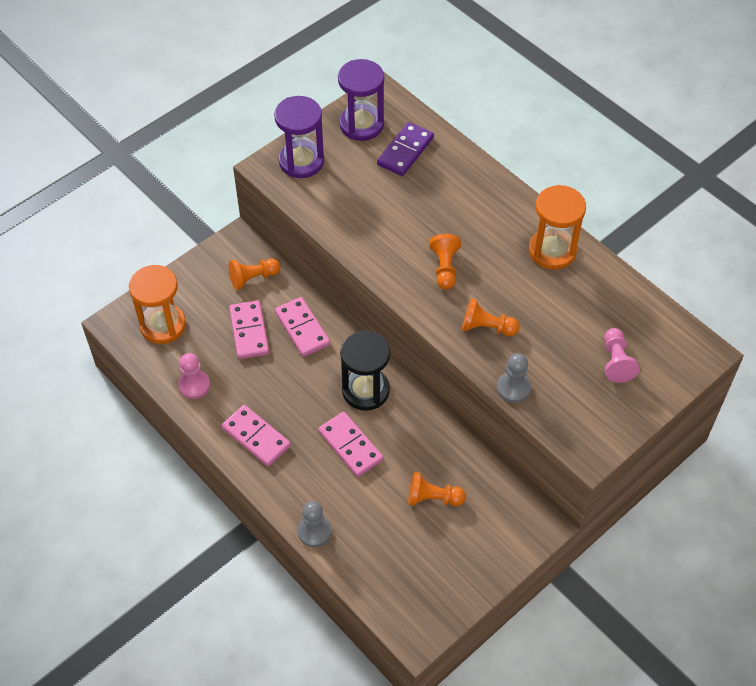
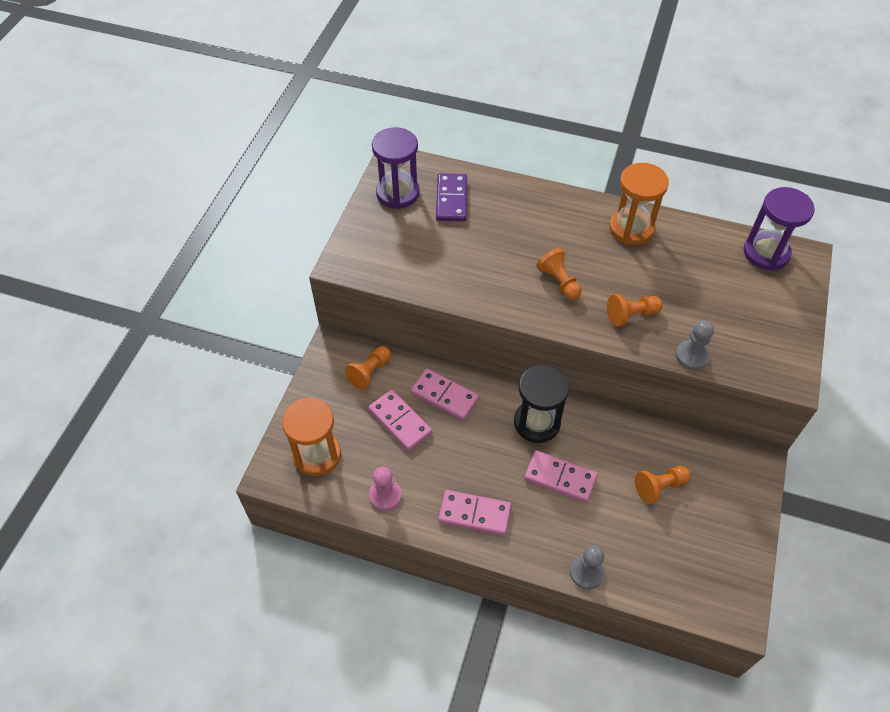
camera: 30 degrees left, 0 degrees up
(301, 161) = (368, 246): purple hourglass -> purple hourglass (766, 253)
(616, 362) = (750, 294): pink pawn -> none

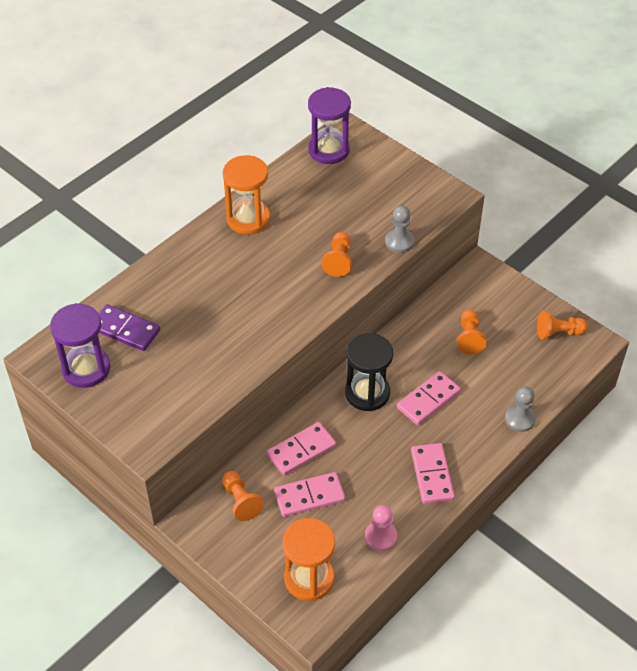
camera: 65 degrees left, 5 degrees down
(474, 514) = (432, 475): pink domino -> pink domino turned 45 degrees counterclockwise
(559, 282) = (274, 292): orange pawn -> orange pawn (558, 333)

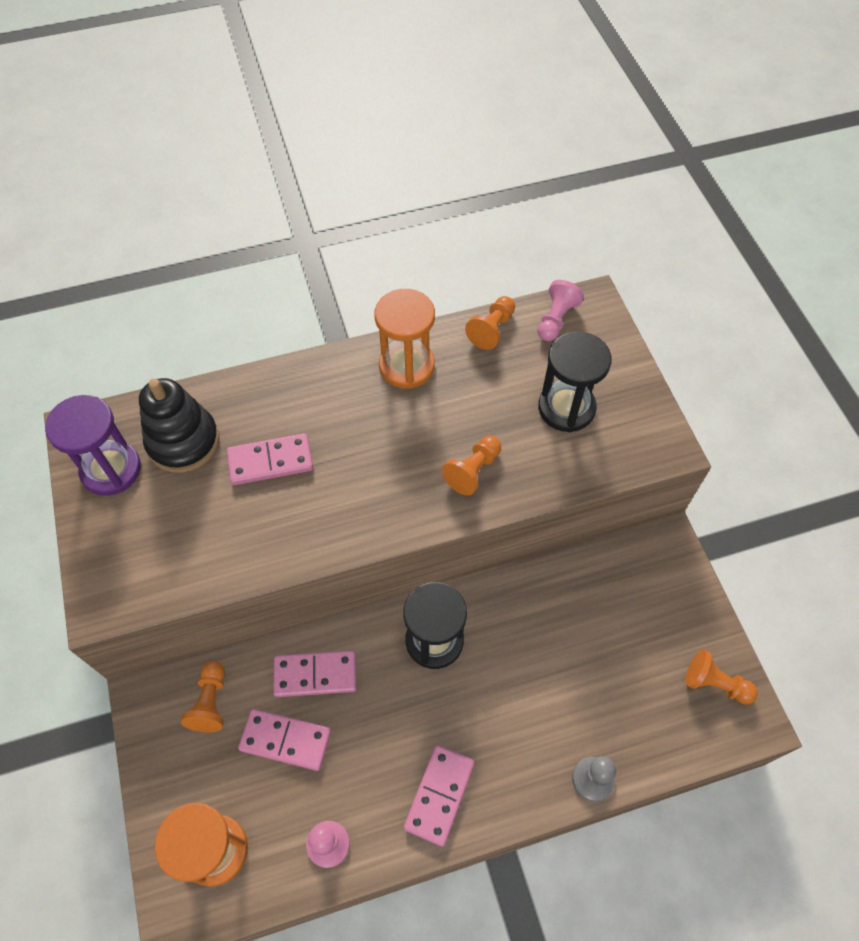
camera: 30 degrees right, 10 degrees up
(125, 330) = (183, 442): purple domino -> black stacking toy
(329, 150) = (556, 319): purple hourglass -> pink pawn
(373, 199) = (566, 408): none -> black hourglass
(399, 242) = (562, 481): grey pawn -> none
(428, 400) = (498, 689): pink domino -> pink domino (270, 461)
(469, 338) = (599, 631): orange pawn -> orange pawn (492, 329)

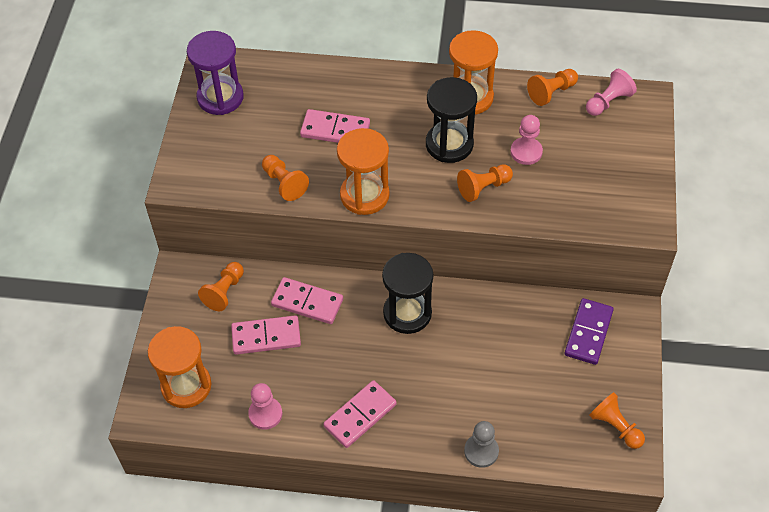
camera: 25 degrees right, 5 degrees down
(183, 442) = (279, 96): black stacking toy -> none
(238, 554) = (284, 183): none -> orange pawn
(285, 740) = (266, 336): pink domino -> pink domino turned 45 degrees counterclockwise
(342, 532) = (364, 195): none -> orange hourglass
(498, 409) = (526, 152): none -> pink pawn
(566, 408) = (581, 169): black hourglass -> black hourglass (449, 144)
(634, 584) = (588, 333): none -> purple domino

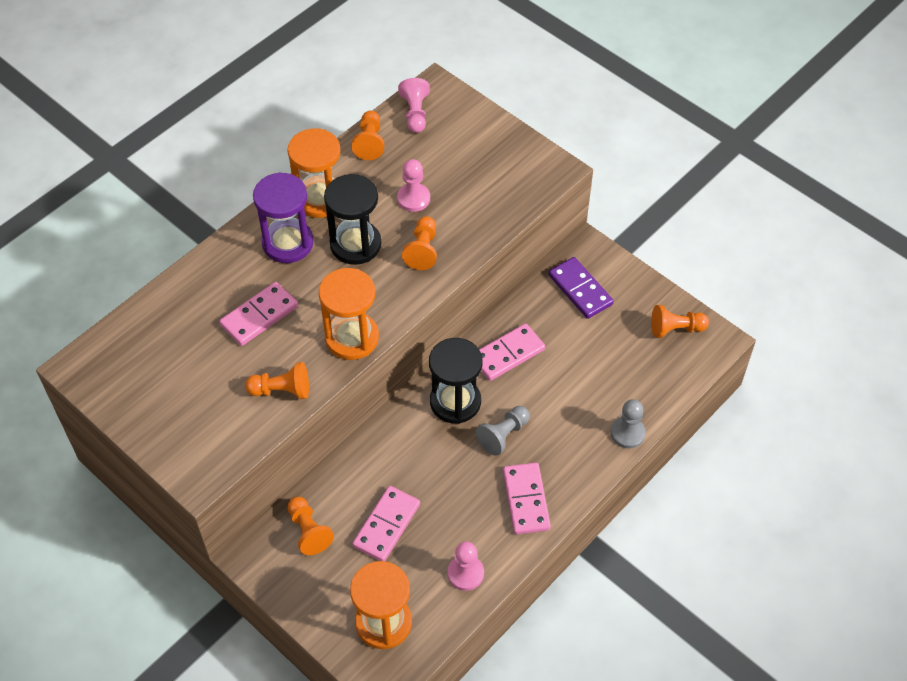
camera: 55 degrees left, 0 degrees up
(220, 97) = (130, 382): purple hourglass -> purple hourglass (288, 243)
(307, 302) = (378, 470): pink domino -> pink domino (507, 354)
(405, 364) = (503, 435): none -> grey pawn

